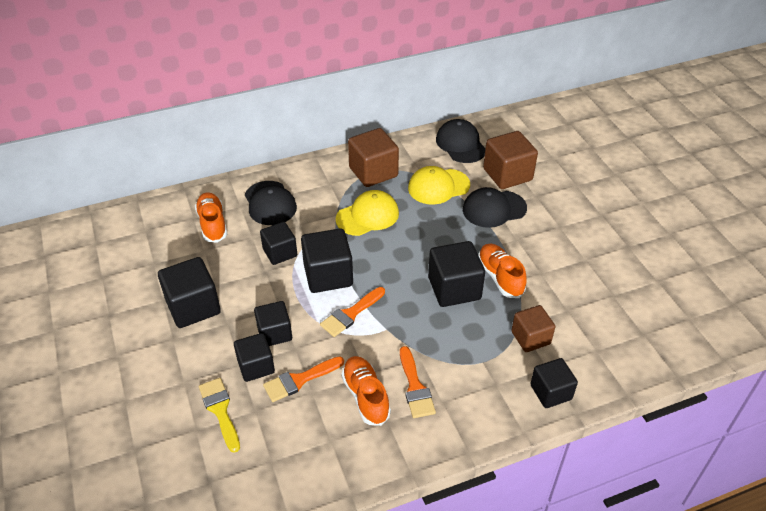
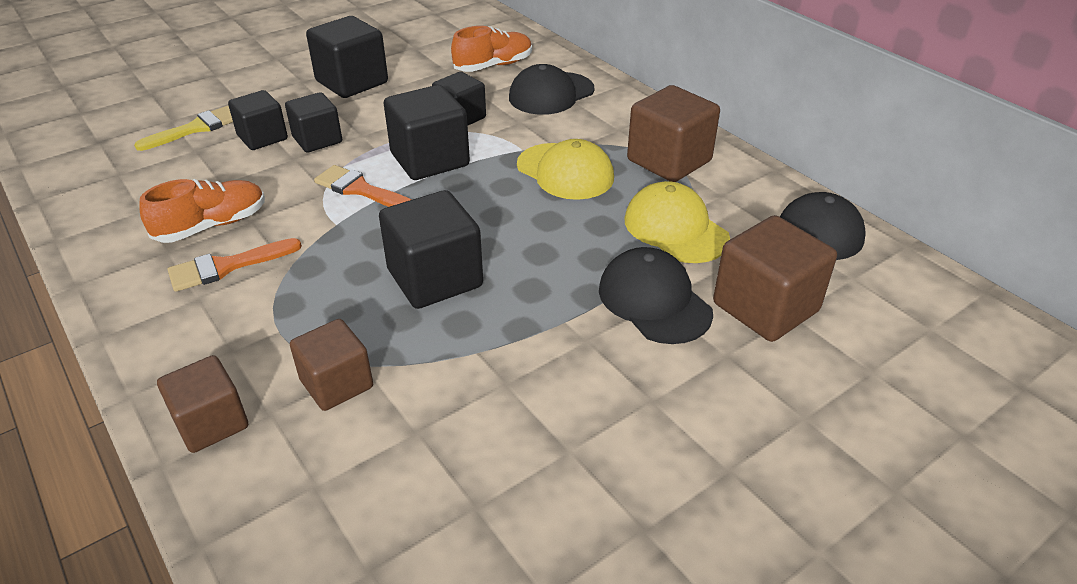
camera: 75 degrees right, 5 degrees down
(299, 380) = (241, 170): orange brush -> none
(500, 277) = (477, 328): orange shoe -> none
(551, 392) = (211, 423): black cube -> brown cube

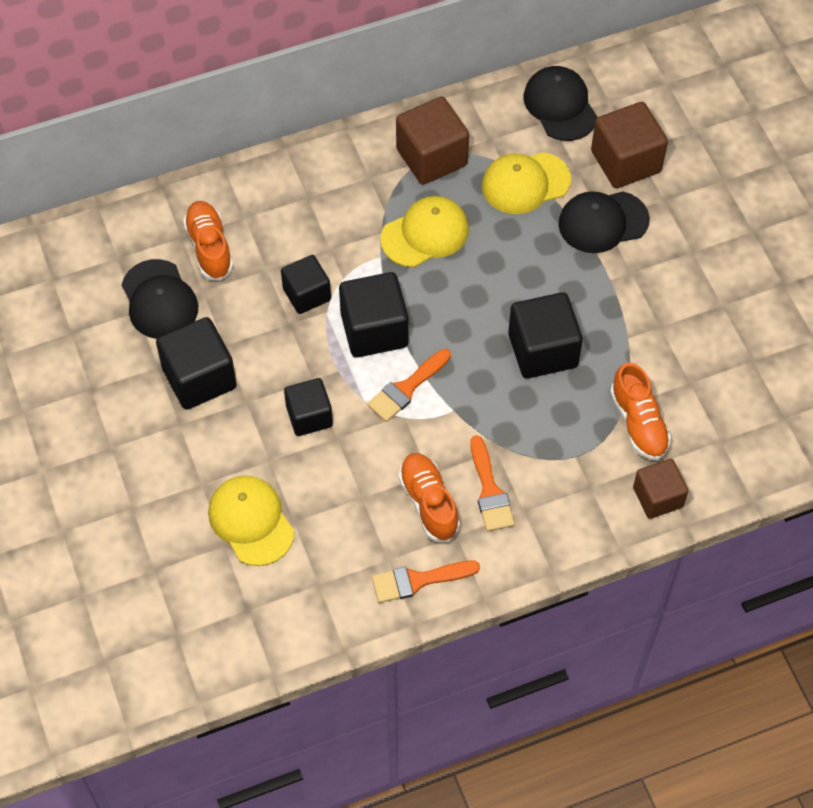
camera: 75 degrees left, 20 degrees up
(111, 233) = (418, 580): none -> orange brush
(196, 128) = (251, 521): yellow brush -> yellow cap
(262, 137) = (289, 462): black cube -> none
(336, 384) = (638, 423): brown cube -> orange shoe
(551, 94) = (286, 212): black cap -> black cap (159, 300)

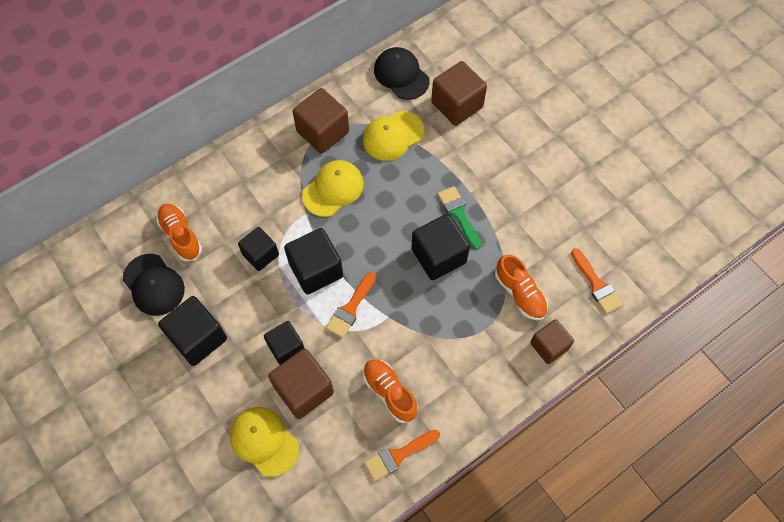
camera: 15 degrees left, 5 degrees up
(318, 472) = (304, 390): none -> brown cube
(490, 491) = (430, 372): orange brush -> orange brush (596, 284)
(585, 304) = (458, 214): none -> green brush
(602, 222) = (453, 152): black cap -> none

